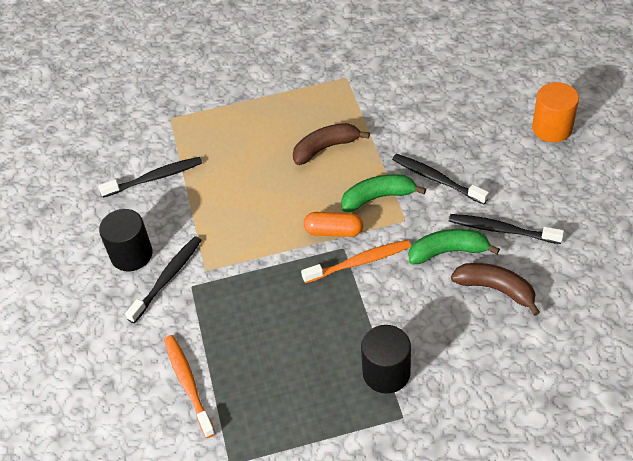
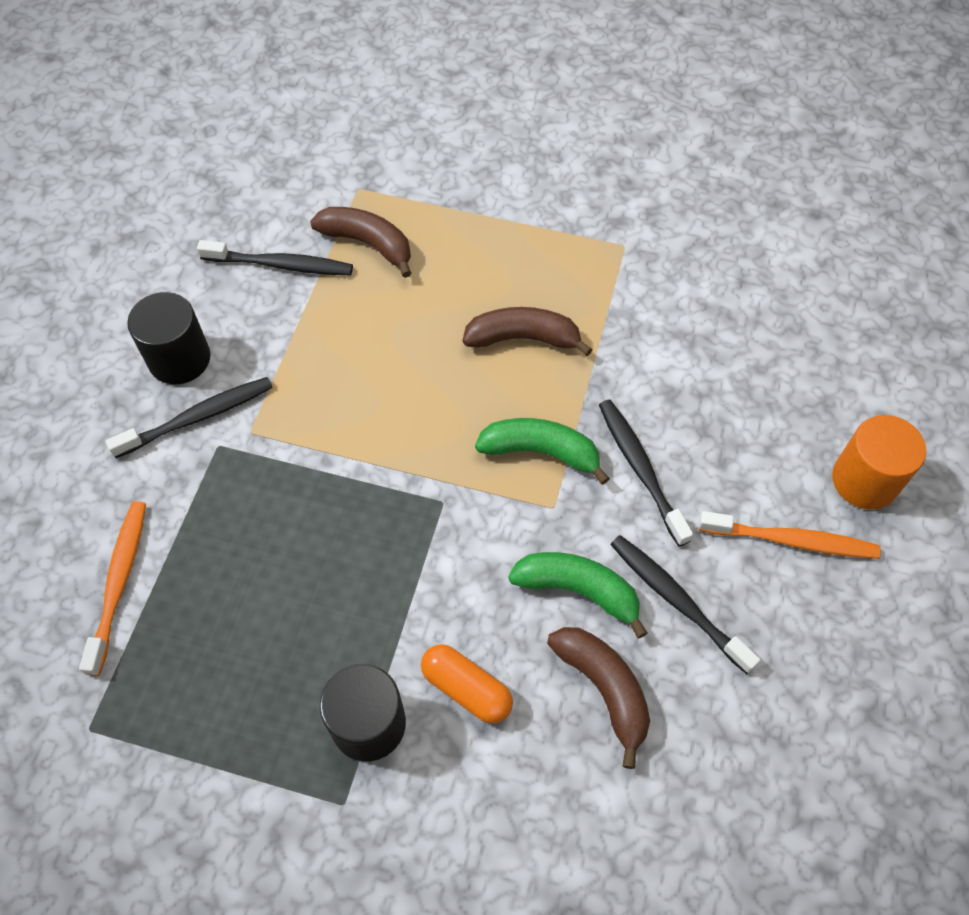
camera: 25 degrees right, 10 degrees up
(199, 143) = (368, 243): none -> brown banana
(334, 231) = (448, 469): orange capsule -> orange capsule (466, 688)
(359, 262) = (449, 536): orange toothbrush -> orange toothbrush (791, 540)

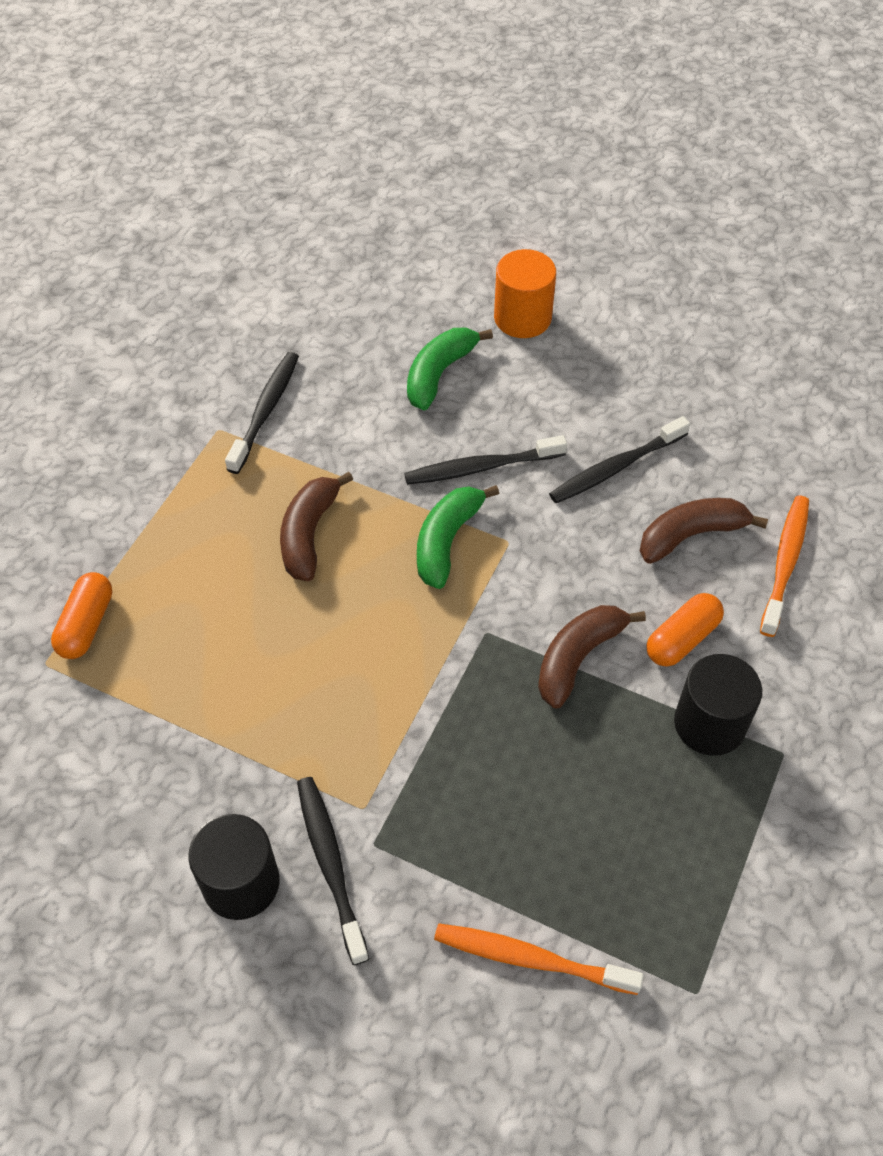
camera: 80 degrees left, 5 degrees down
(280, 265) = (133, 758): black toothbrush -> black toothbrush (265, 411)
(368, 243) = (133, 662): brown banana -> brown banana (578, 657)
(398, 205) = (86, 624): none -> orange capsule
(578, 590) = (596, 537): green banana -> green banana (439, 374)
(791, 540) = (570, 378): orange toothbrush -> orange toothbrush (785, 563)

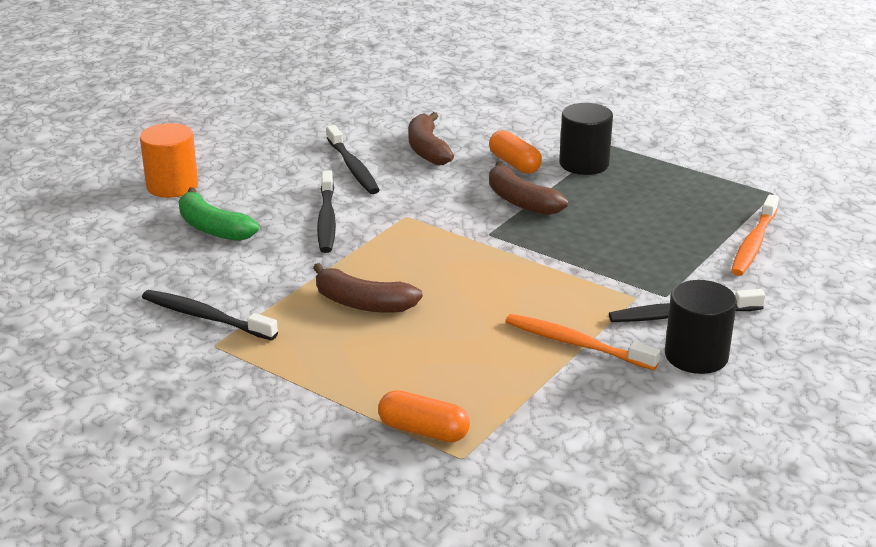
camera: 80 degrees left, 25 degrees down
(446, 541) = (396, 241): green banana -> none
(785, 563) = (462, 123): orange toothbrush -> orange toothbrush (576, 344)

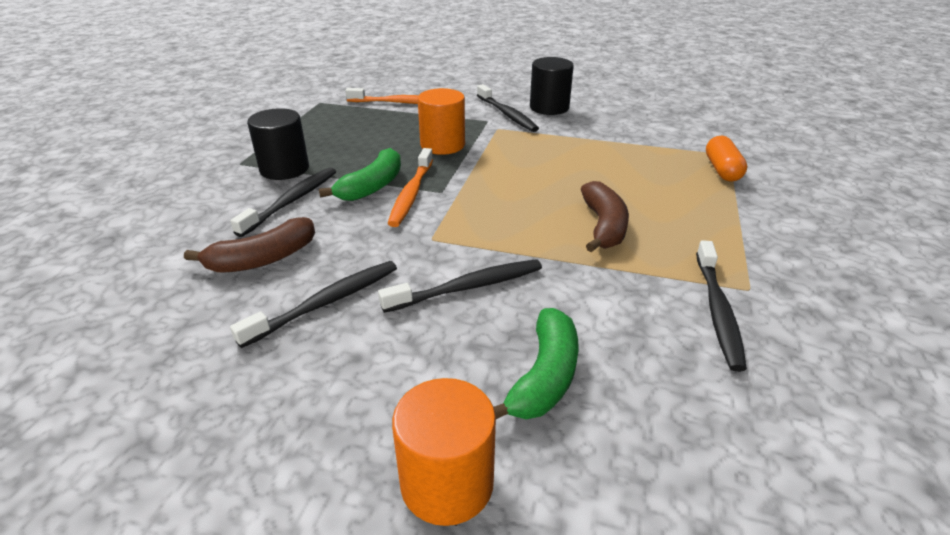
camera: 110 degrees left, 5 degrees up
(514, 164) = (291, 201): orange capsule -> black toothbrush
(520, 201) = (372, 186): brown banana -> green banana
(576, 344) = (572, 139): orange toothbrush -> orange toothbrush (411, 194)
(600, 252) = (442, 145): none -> orange cylinder

